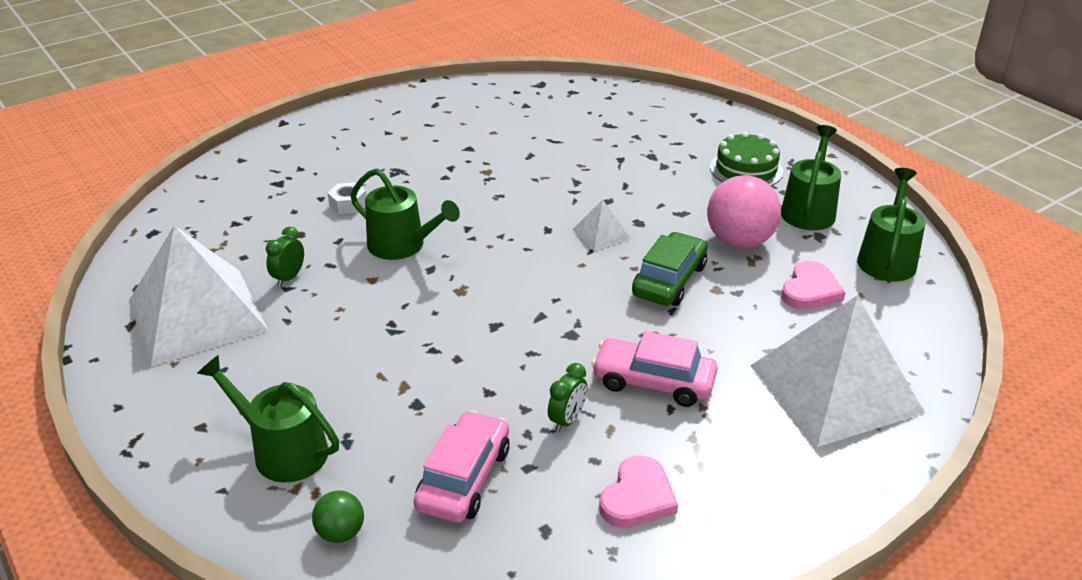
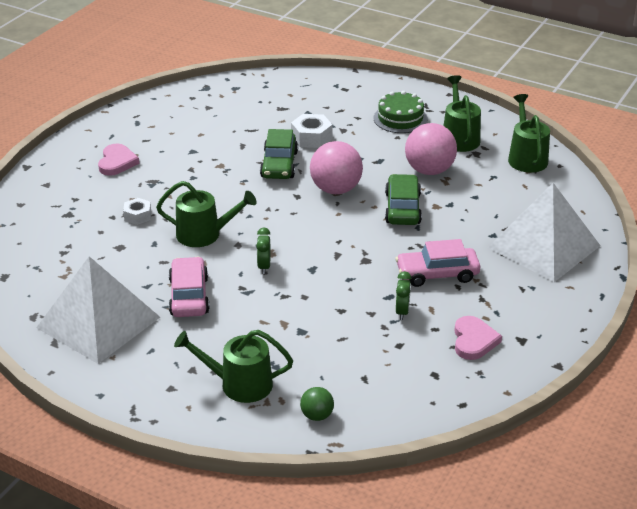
camera: 25 degrees left, 0 degrees up
(289, 278) = (142, 279): green clock -> green clock (264, 266)
(464, 478) = (366, 363): pink car -> pink car (189, 296)
(555, 187) = (279, 164): none -> green car
(601, 234) = (336, 189): white pyramid -> pink ball
(618, 166) = (311, 137): none -> white nut
(810, 290) = (493, 190): pink heart -> pink heart (117, 162)

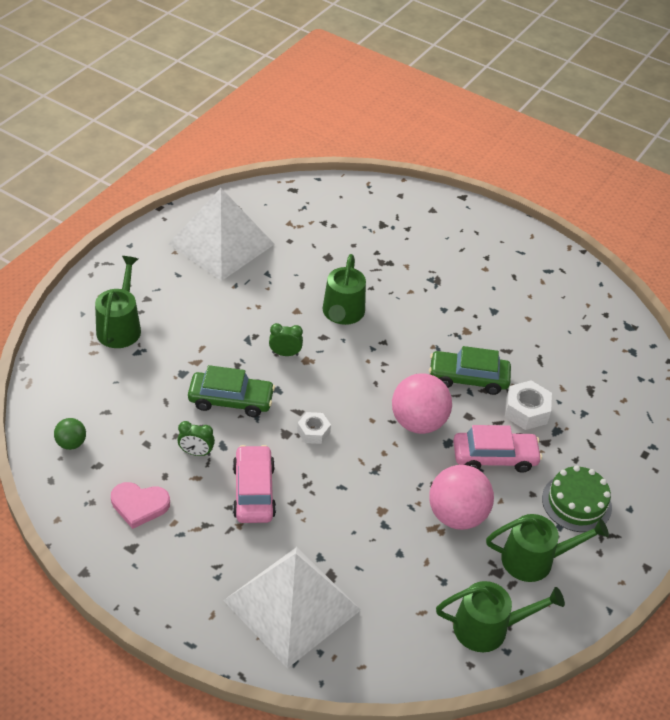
camera: 90 degrees right, 10 degrees up
(117, 162) = (471, 255): pink heart -> none
(138, 216) = (377, 269): white nut -> white nut (313, 432)
(189, 296) = (247, 300): pink car -> pink car (494, 457)
(317, 415) = (67, 374): green ball -> green ball (71, 443)
(403, 208) = (378, 478): green car -> green car (231, 400)

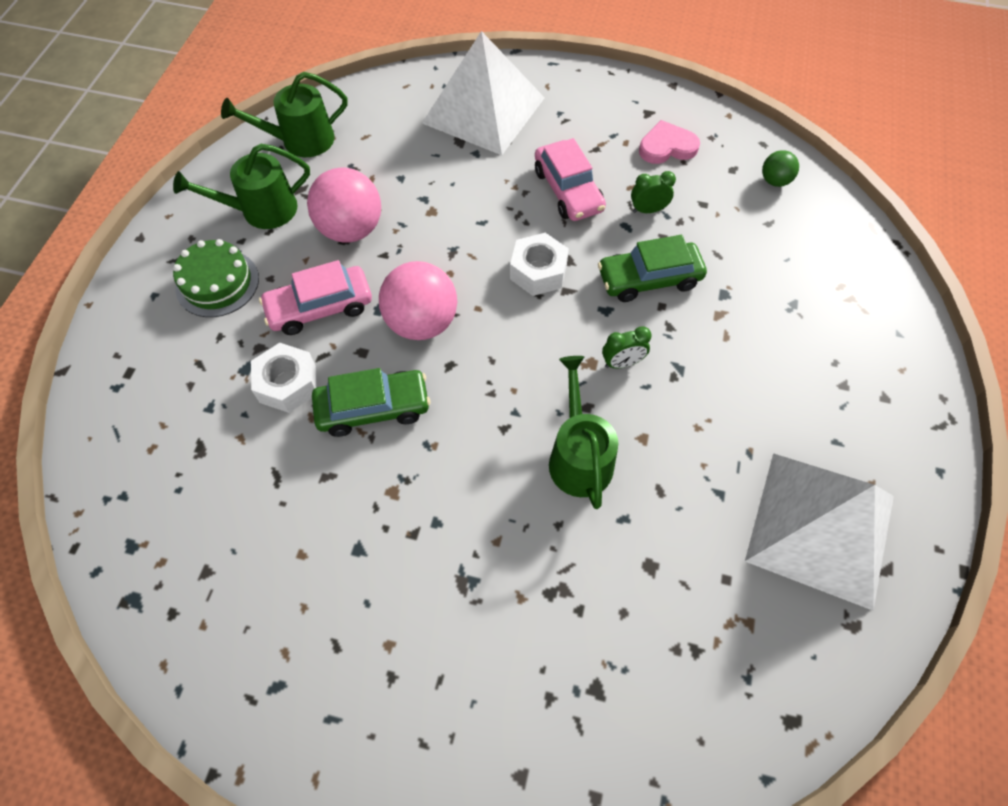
camera: 165 degrees right, 15 degrees up
(120, 327) = (840, 330): green watering can -> none
(313, 432) = (538, 271): white nut -> white nut, size x1.52

